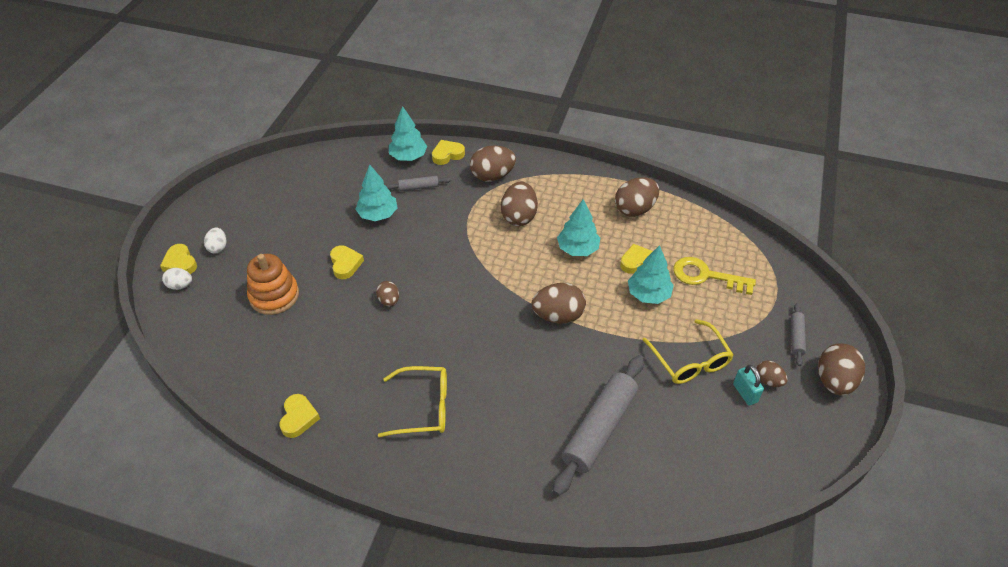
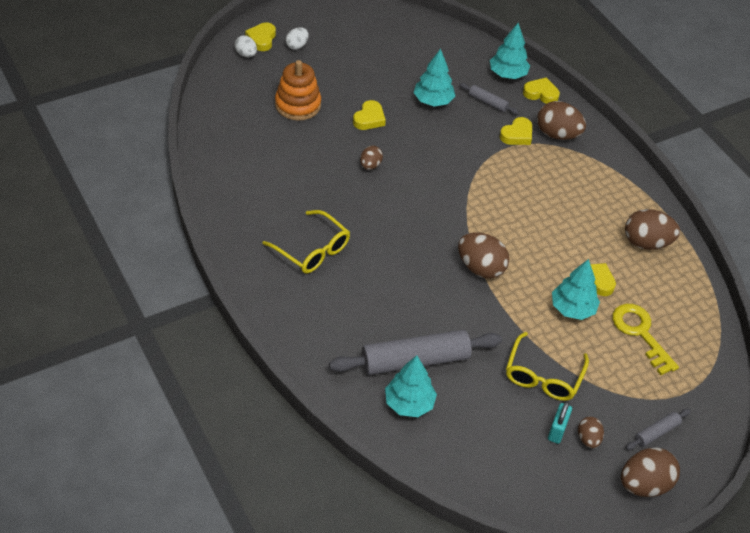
camera: 40 degrees right, 0 degrees up
(298, 418) = (227, 193): yellow heart -> yellow heart (517, 135)
(519, 216) = (540, 179): brown egg -> none
(577, 249) = (558, 235): turquoise tree -> turquoise tree (409, 403)

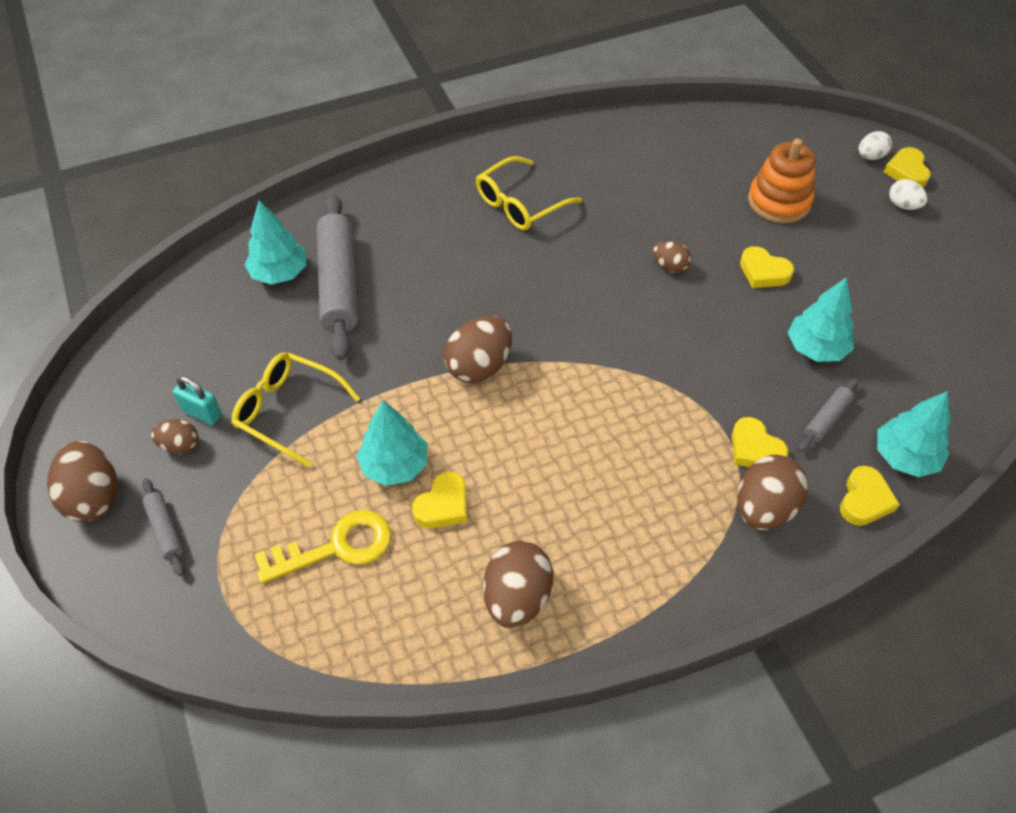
camera: 100 degrees right, 5 degrees up
(262, 39) = (906, 172): yellow heart -> yellow heart turned 105 degrees counterclockwise

